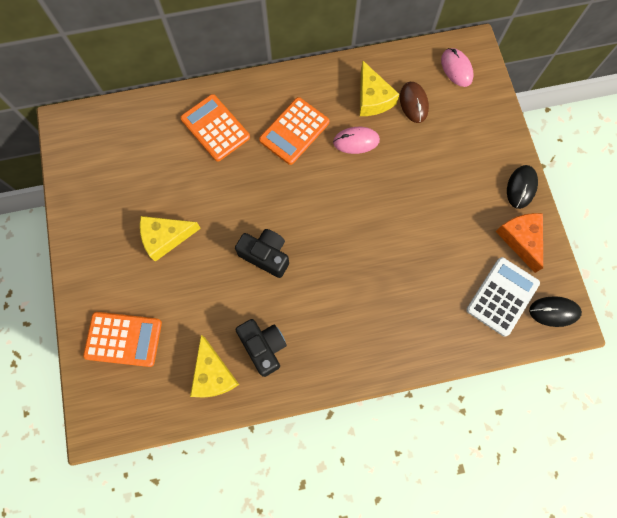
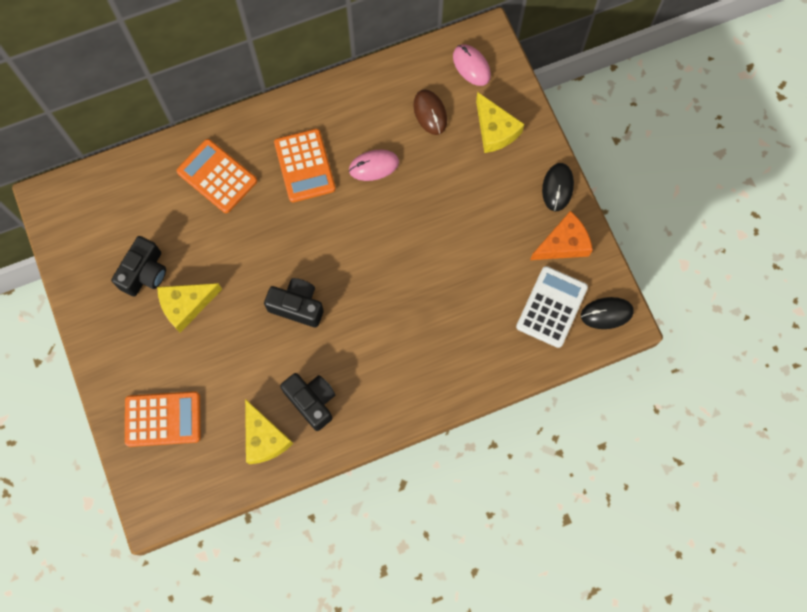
camera: 10 degrees left, 0 degrees up
(134, 202) = (144, 273): none -> black camera
(294, 131) = (304, 166): orange calculator -> orange calculator turned 45 degrees counterclockwise
(372, 98) = (384, 114): yellow cheese -> yellow cheese (495, 130)
(520, 239) = (563, 244): orange cheese -> orange cheese turned 90 degrees clockwise

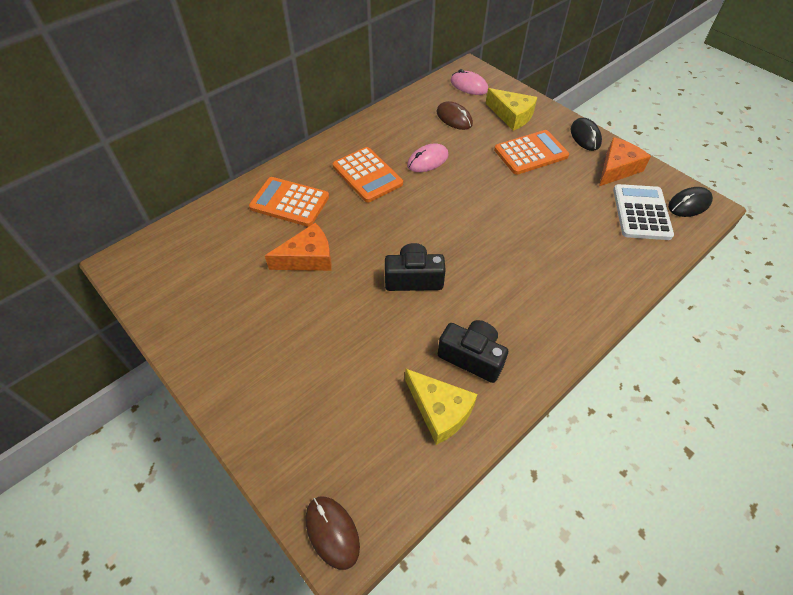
camera: 20 degrees left, 20 degrees down
(144, 273) = (244, 296): black camera -> none
(150, 499) = (332, 532): none -> brown mouse
(163, 419) = (314, 430): orange calculator -> orange calculator (530, 153)
(186, 305) = (299, 311): yellow cheese -> none
(212, 250) = (308, 258): none -> orange cheese

